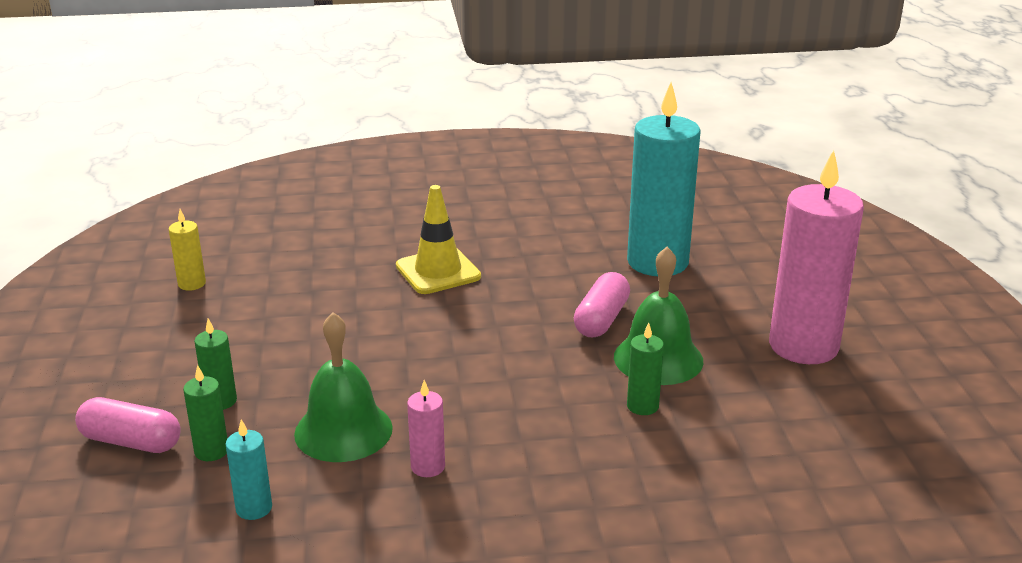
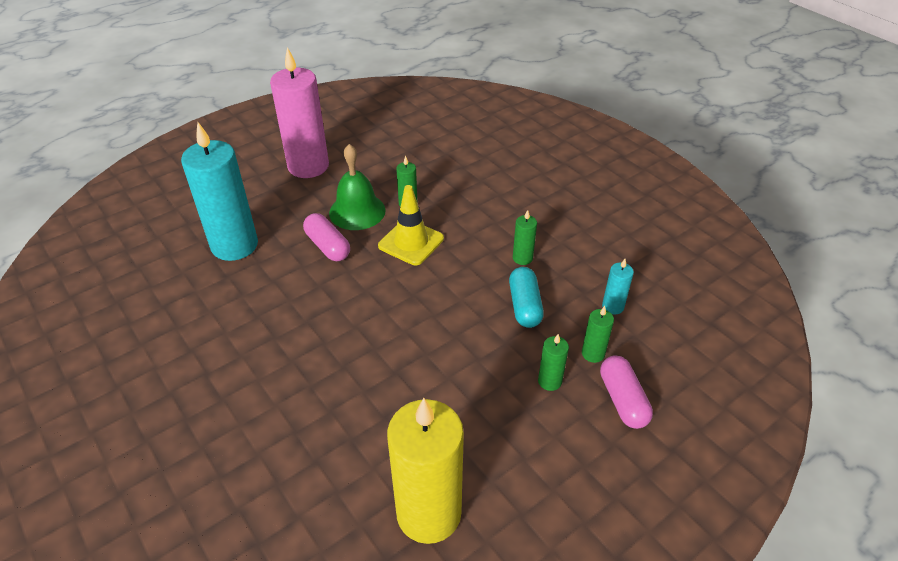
camera: 120 degrees left, 15 degrees up
(192, 284) = (429, 513): yellow candle -> yellow candle, size x2.32
(343, 430) = (524, 306): green bell -> turquoise capsule
(428, 466) = (522, 258): pink candle -> green candle
(438, 271) = (310, 352): yellow traffic cone -> yellow traffic cone (411, 242)
(601, 319) = (328, 246): pink capsule -> pink capsule turned 60 degrees clockwise

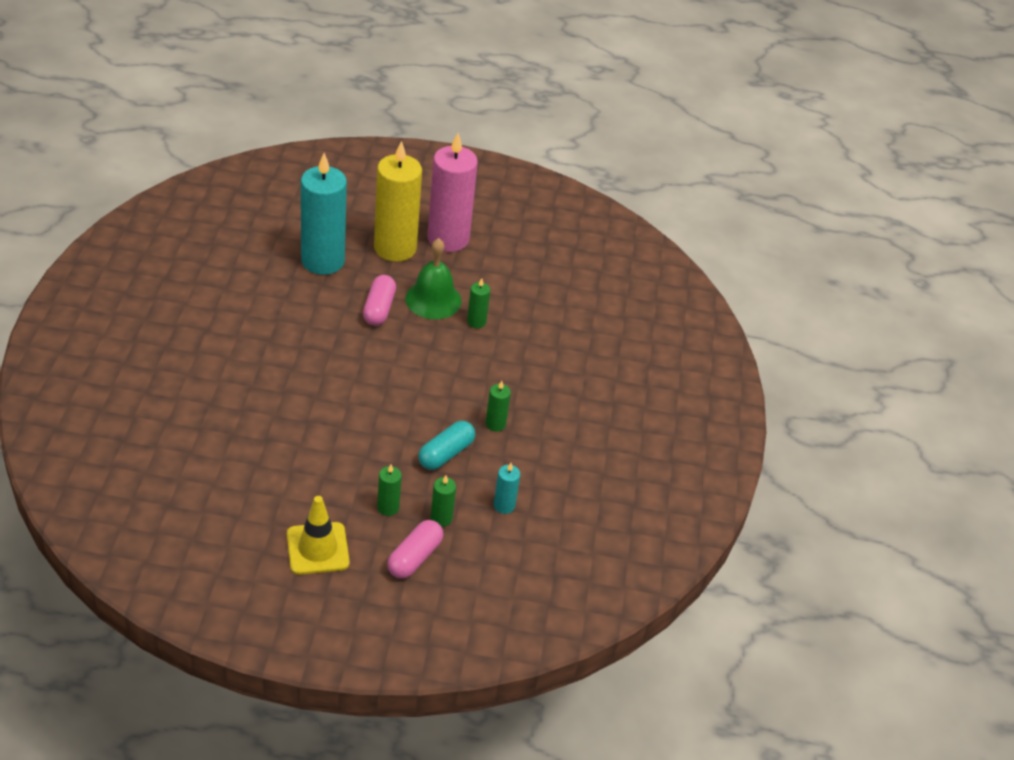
camera: 40 degrees right, 0 degrees up
(411, 242) = (436, 350): yellow traffic cone -> yellow traffic cone (317, 548)
(429, 513) = (218, 506): yellow candle -> yellow candle (395, 248)

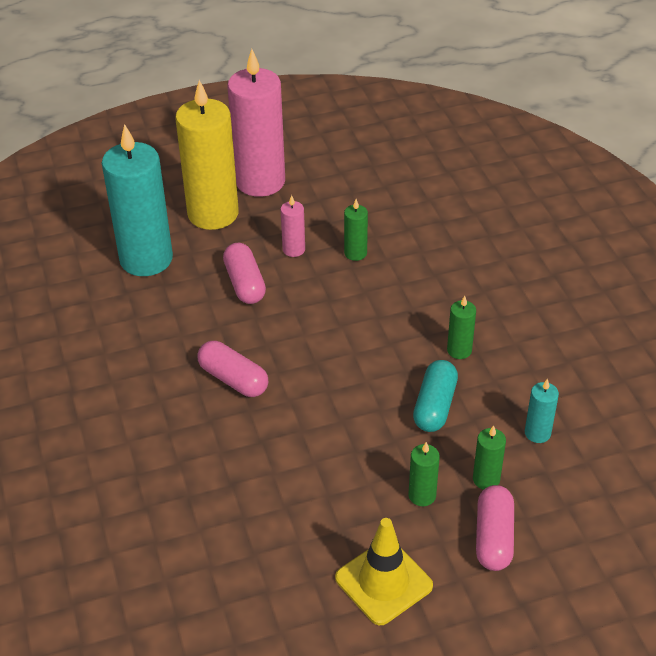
camera: 20 degrees left, 0 degrees up
(320, 371) = (233, 379): none -> pink capsule
(433, 299) = (293, 249): green bell -> pink candle

